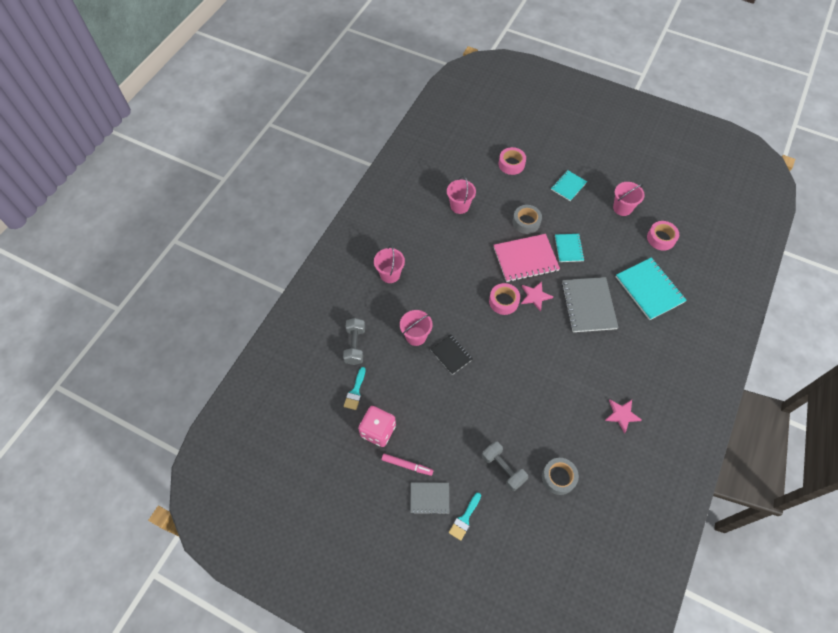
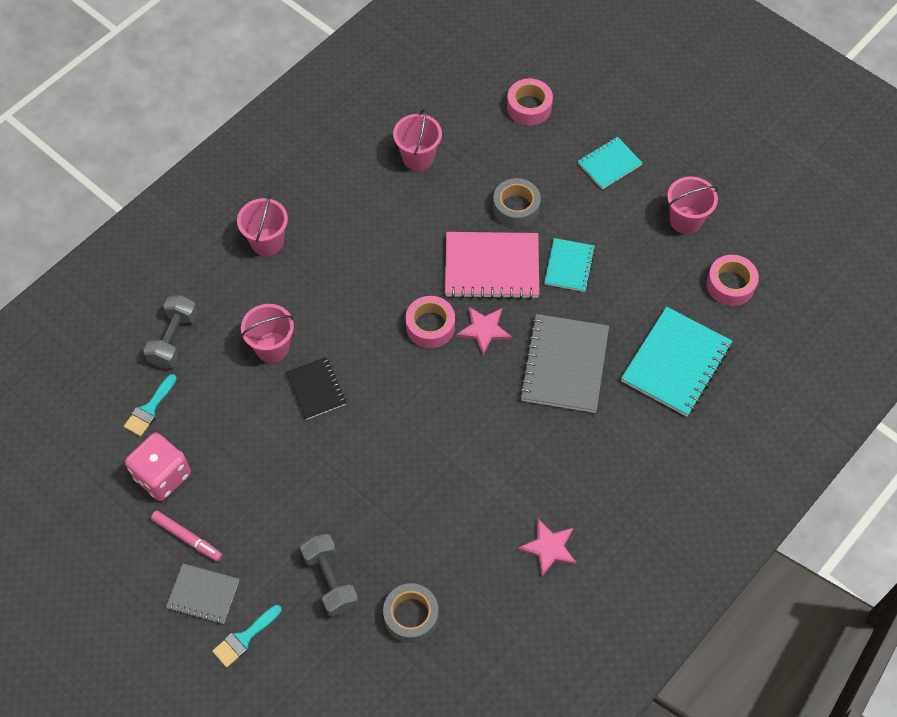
camera: 15 degrees right, 0 degrees up
(649, 289) = (676, 363): turquoise notebook -> turquoise notebook turned 45 degrees clockwise

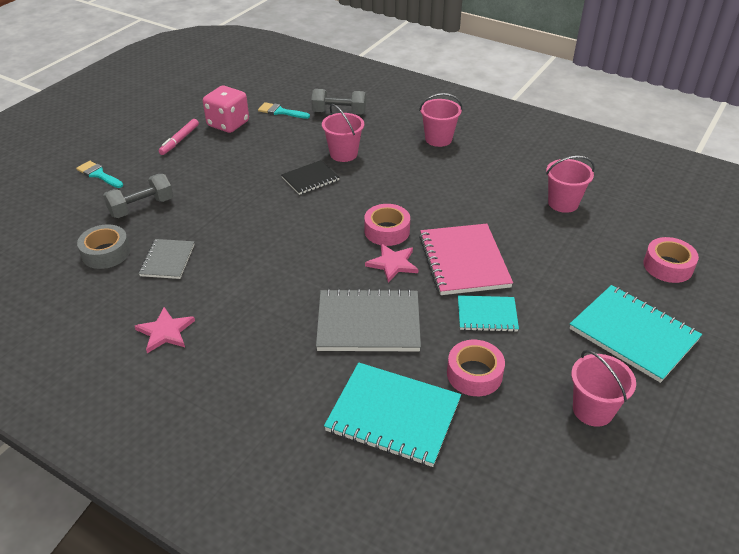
camera: 80 degrees right, 20 degrees down
(203, 594) = (135, 153): grey notebook -> grey notebook (167, 260)
(516, 208) = (539, 270): grey tape -> none
(609, 164) = (633, 334): turquoise notebook -> turquoise notebook, size x1.73
(730, 284) = (519, 462): pink tape -> pink tape (474, 374)

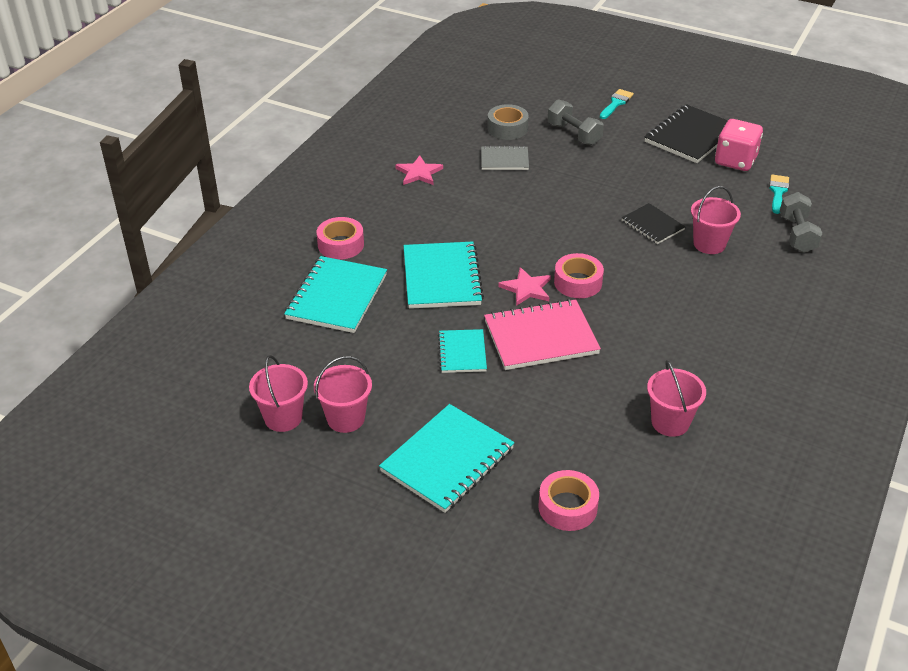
camera: 85 degrees right, 0 degrees up
(179, 140) = (691, 136): pink marker -> black notebook
(368, 323) = (441, 277): grey notebook -> turquoise notebook
(438, 139) = (773, 316): pink bucket -> pink bucket (283, 418)
(474, 374) = (385, 343): pink tape -> pink tape (341, 245)

